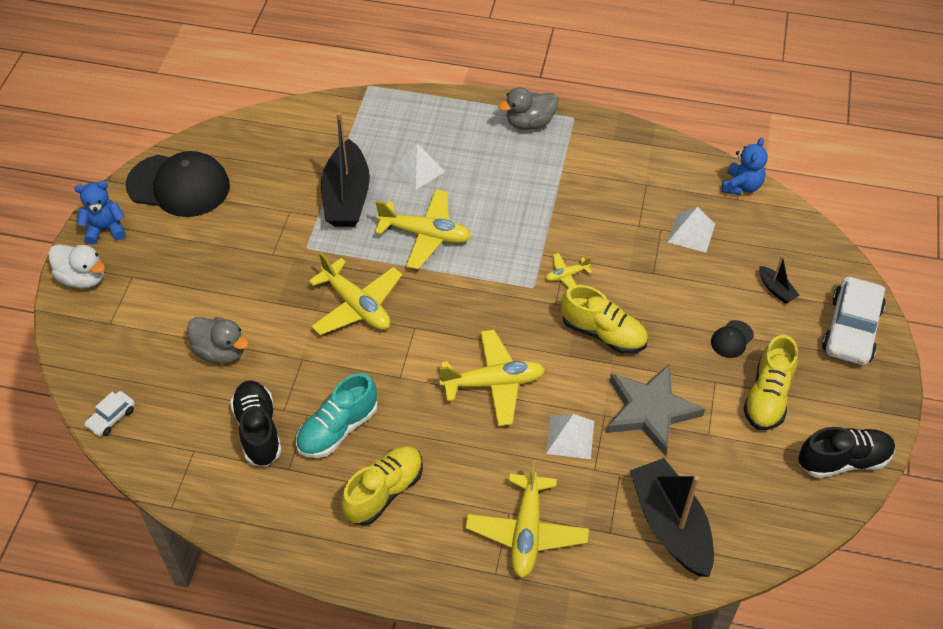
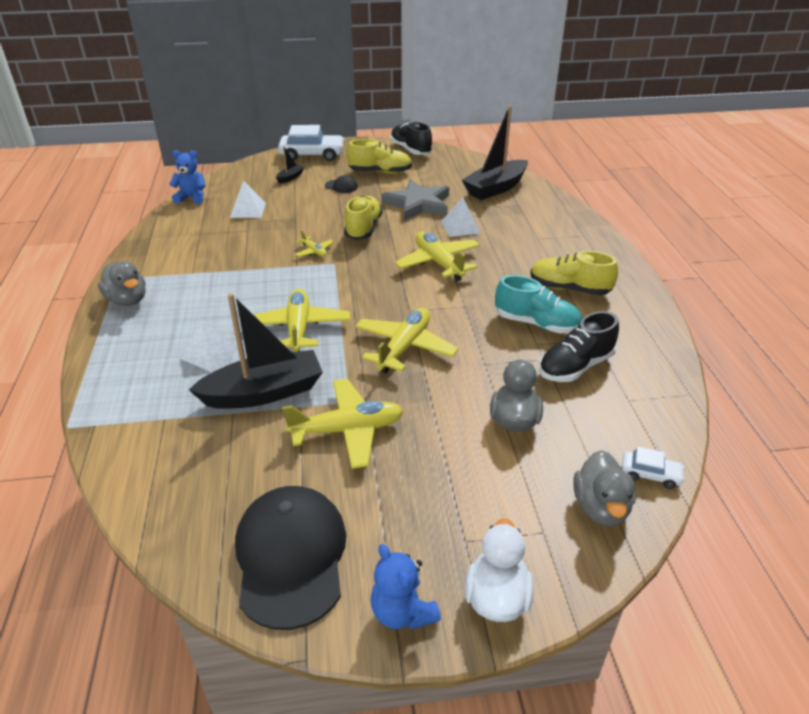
camera: 110 degrees left, 15 degrees down
(106, 367) = (600, 507): none -> grey duck
(526, 532) = (544, 230): yellow plane -> yellow plane (347, 430)

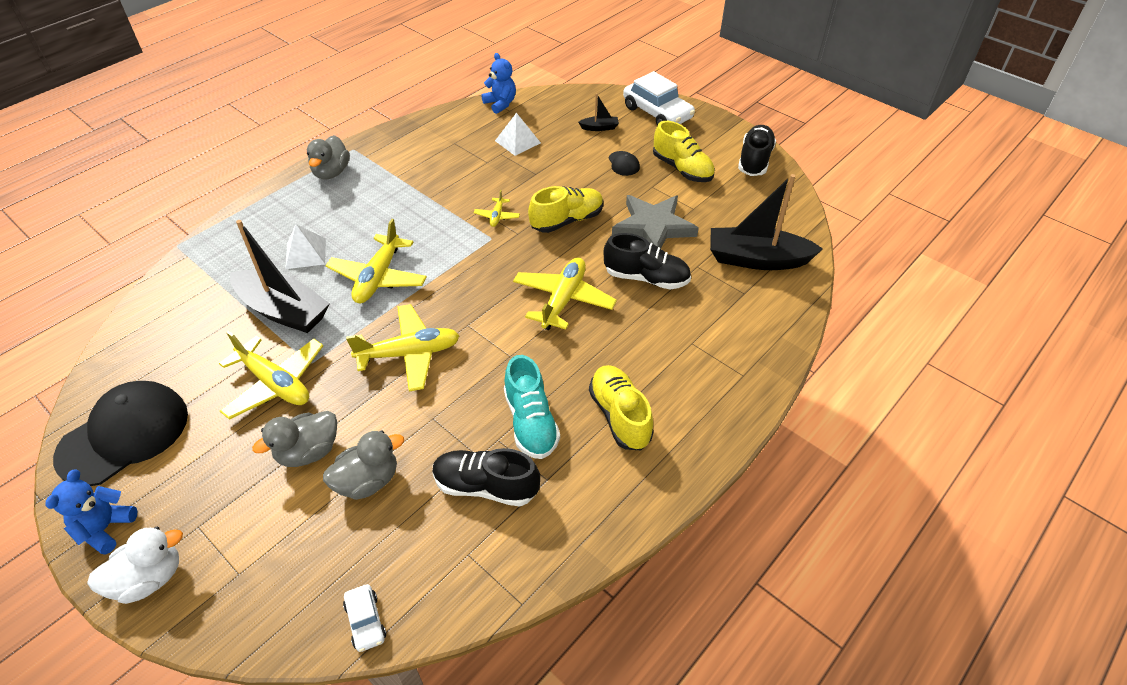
camera: 50 degrees right, 10 degrees up
(298, 328) = (378, 278): yellow plane -> yellow plane turned 150 degrees clockwise
(461, 227) = (646, 278): white pyramid -> black shoe
(600, 507) = (294, 601): grey duck -> grey duck (308, 452)

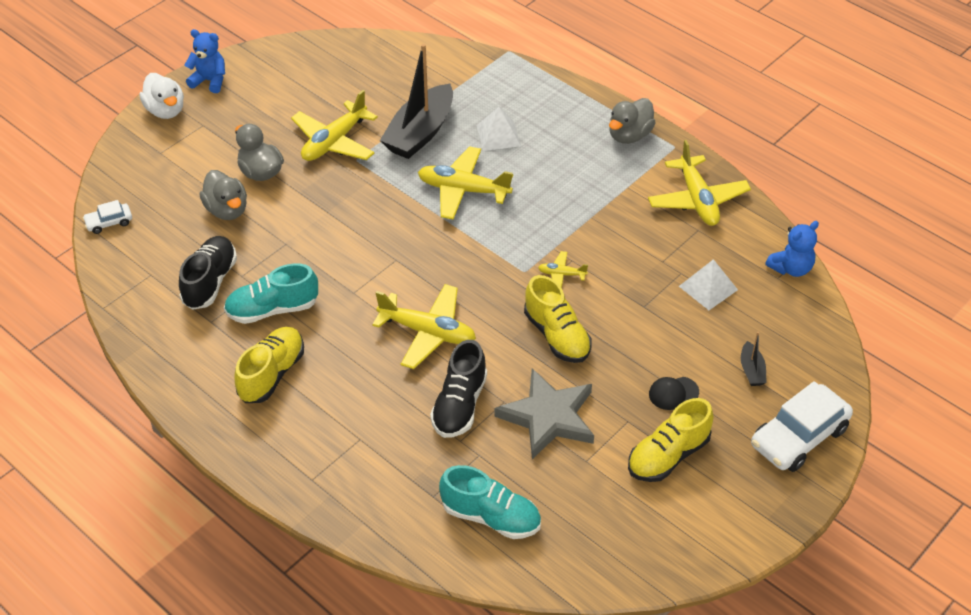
camera: 90 degrees right, 0 degrees up
(124, 435) = (291, 70): black cap -> none
(331, 172) = (629, 135): grey duck -> grey duck turned 60 degrees counterclockwise
(409, 354) = (361, 222): yellow plane -> yellow plane (697, 200)
(620, 416) = (272, 374): yellow shoe -> yellow shoe turned 45 degrees counterclockwise
(754, 160) = (696, 542): black shoe -> none
(757, 259) = (491, 517): black boat -> turquoise shoe

